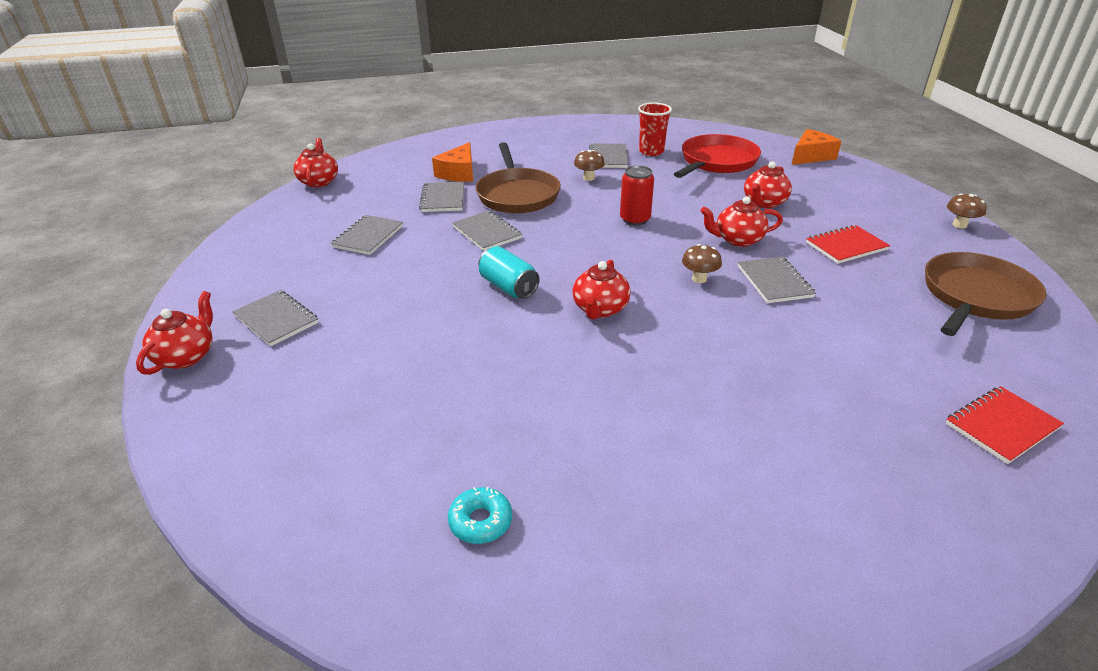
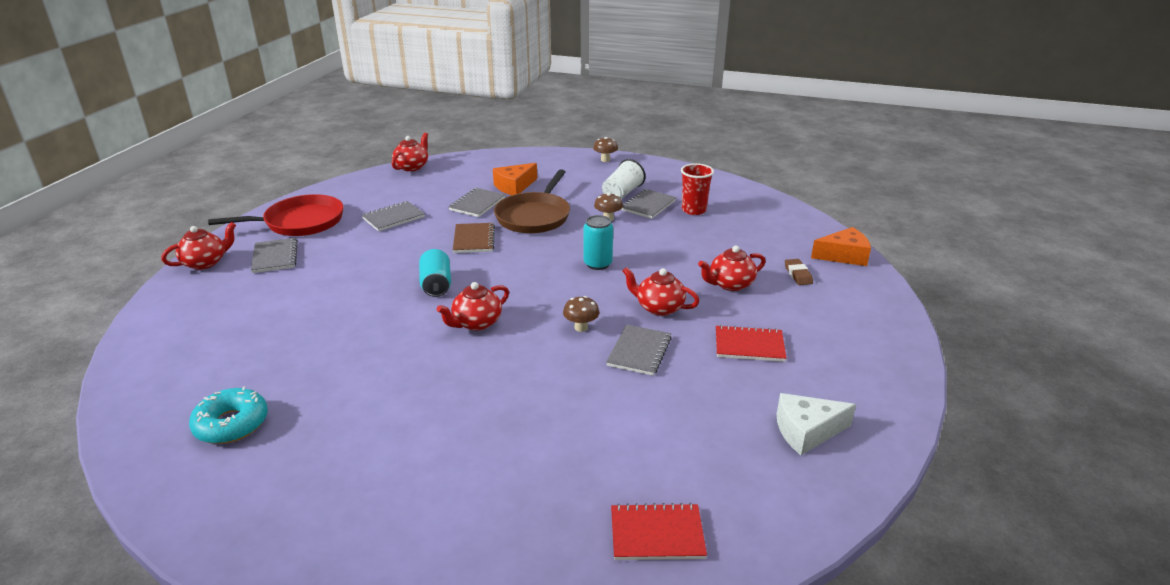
camera: 30 degrees right, 5 degrees down
(480, 521) = (231, 424): turquoise donut -> turquoise donut, size x1.54
(487, 232) = (474, 239): grey notebook -> brown notebook
(571, 153) = (622, 193): none -> white cup
(635, 219) = (598, 264): red can -> turquoise can
(717, 162) = (741, 235): red pan -> red pan (300, 222)
(800, 180) = (798, 274): none -> brown eraser
(959, 225) = (899, 366): brown mushroom -> brown mushroom (605, 160)
(975, 296) = (806, 431): brown pan -> white cheese

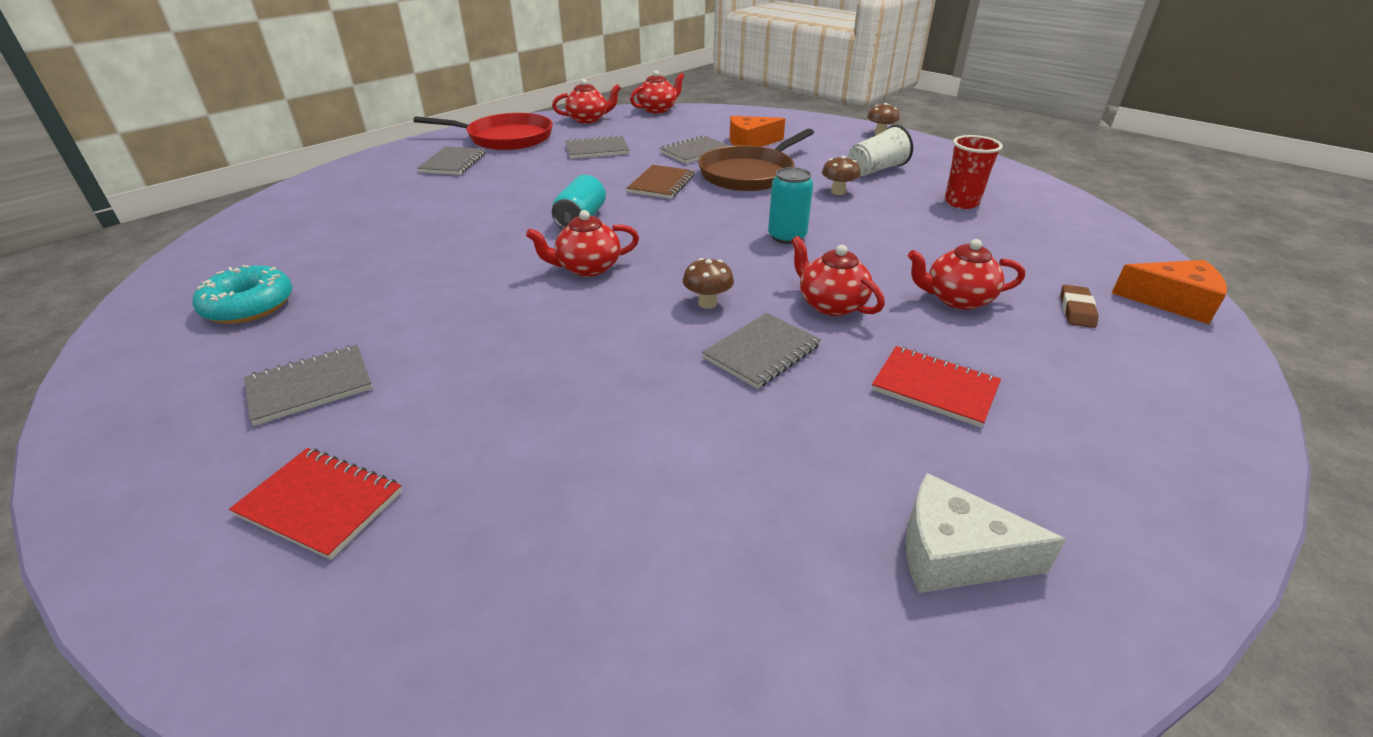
camera: 25 degrees right, 5 degrees up
(205, 263) = (390, 156): red teapot -> red teapot (588, 119)
(648, 205) = (901, 187): grey notebook -> grey notebook (310, 386)
(657, 534) = (580, 636): red notebook -> red notebook (320, 503)

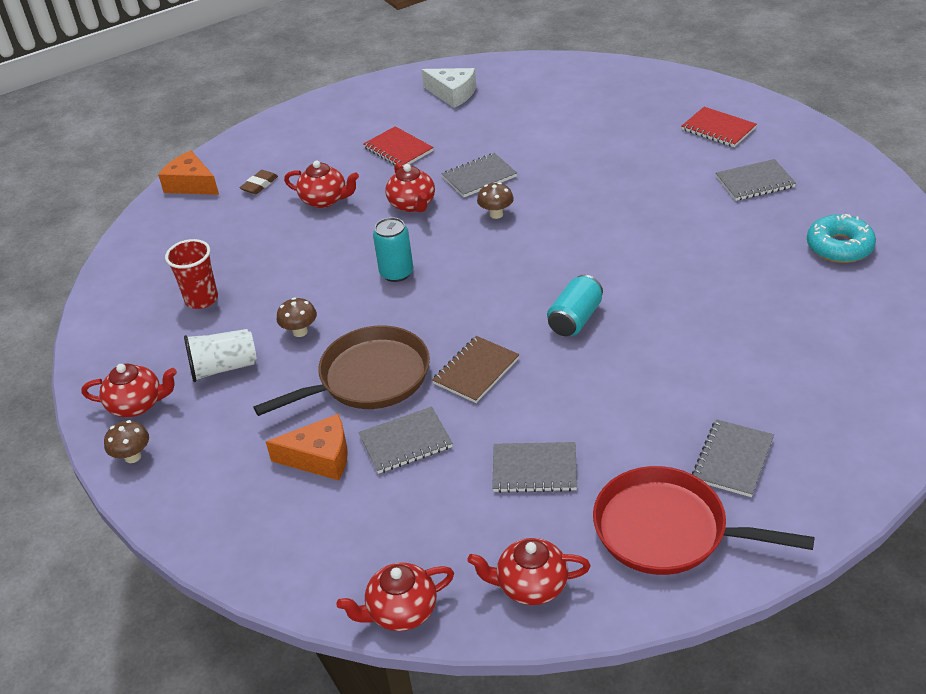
camera: 160 degrees left, 5 degrees up
(587, 268) = (577, 256): red teapot -> red teapot (137, 405)

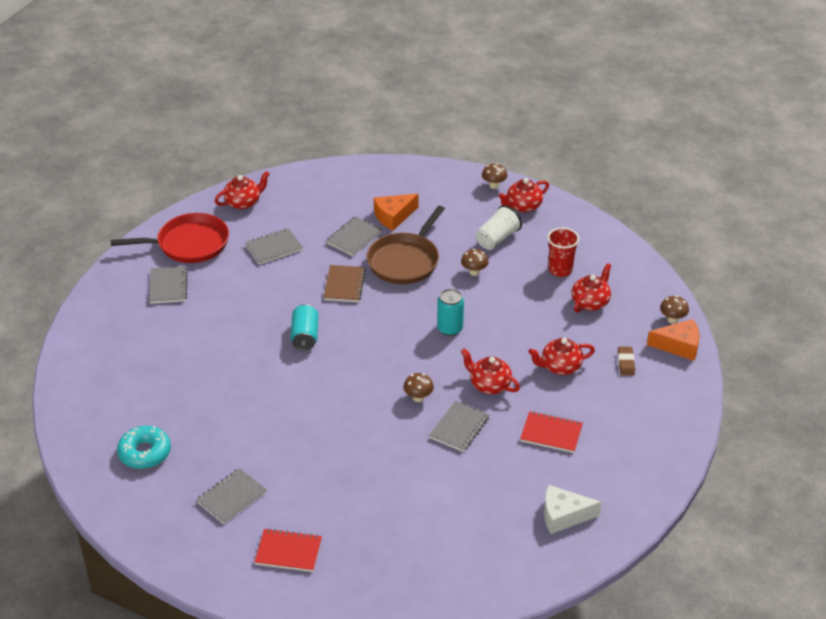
camera: 145 degrees right, 0 degrees up
(162, 209) = (672, 319): none -> brown mushroom
(401, 611) = (297, 175): red teapot -> red teapot (590, 302)

